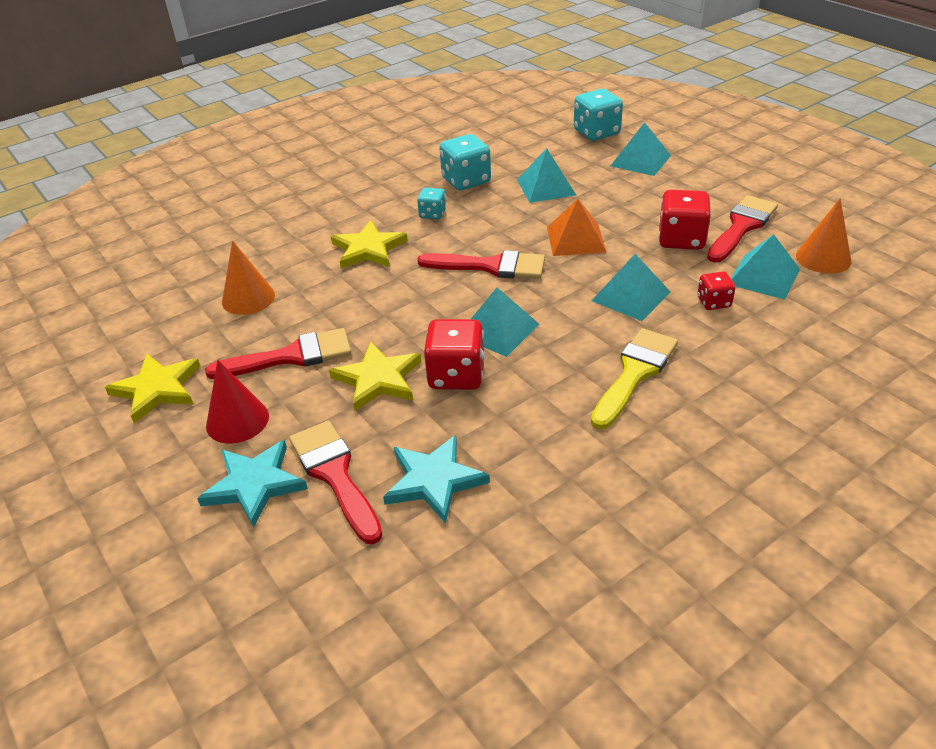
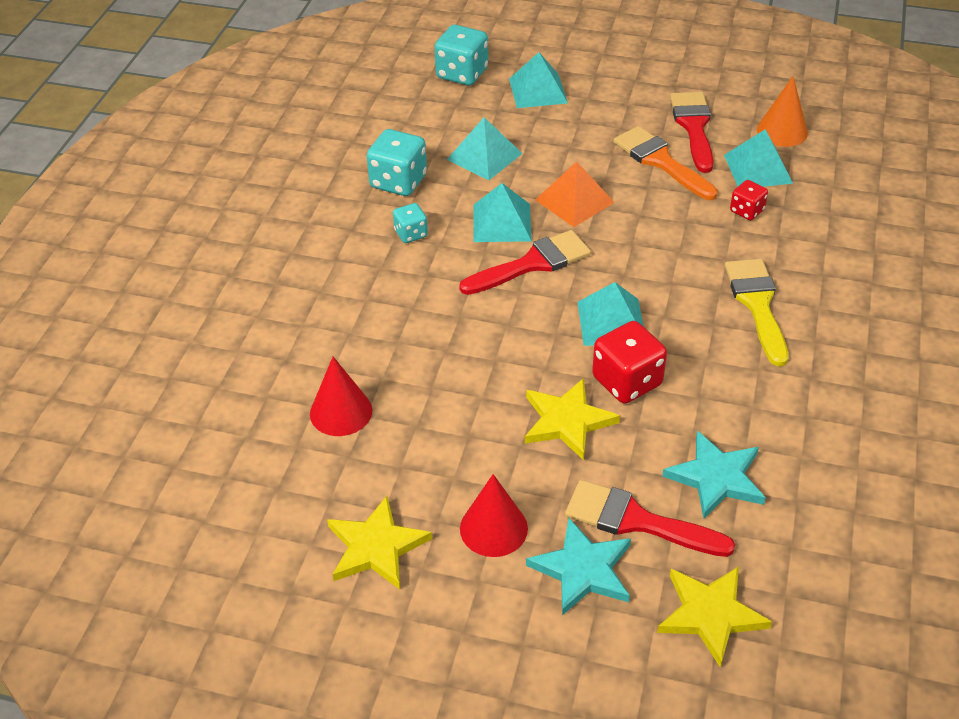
camera: 40 degrees left, 5 degrees up
(248, 298) = (341, 412): orange cone -> red cone
(291, 356) = (462, 444): red brush -> none
(368, 249) = (394, 301): yellow star -> yellow star (710, 614)
(630, 296) = (680, 236): turquoise pyramid -> turquoise pyramid (502, 222)
(681, 239) = (660, 161): red dice -> orange brush

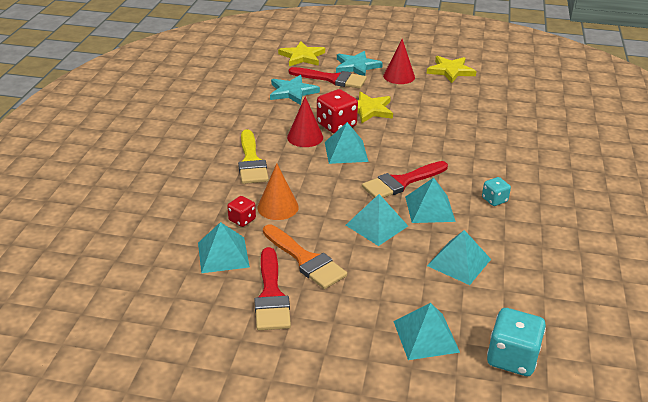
camera: 175 degrees right, 10 degrees down
(341, 412) = (491, 111): red cone -> red cone (305, 137)
(398, 182) = (522, 238): turquoise dice -> none
(574, 201) = (376, 225): orange pyramid -> turquoise pyramid
(782, 131) = (189, 292): orange cone -> orange cone (278, 207)

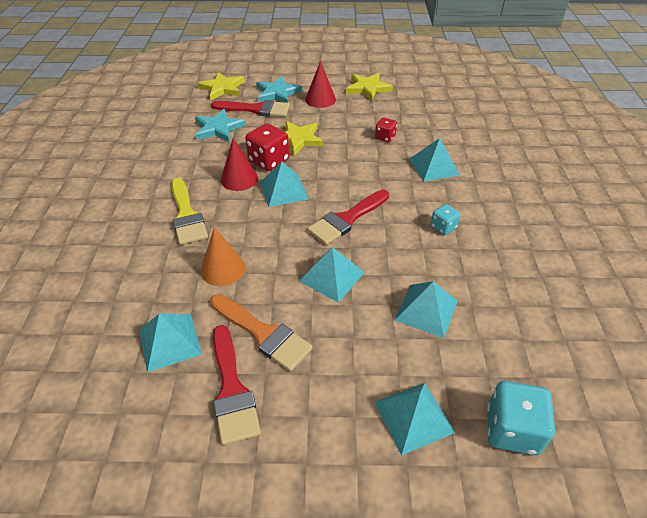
camera: 10 degrees left, 10 degrees up
(242, 220) = (186, 291): red dice -> red dice (385, 137)
(430, 208) = (382, 247): turquoise pyramid -> turquoise pyramid (434, 166)

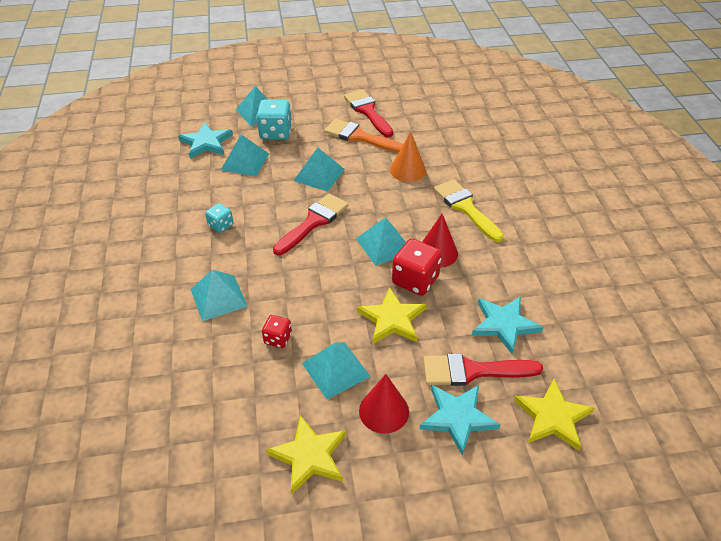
camera: 170 degrees right, 0 degrees up
(169, 342) = (419, 127): turquoise pyramid -> turquoise pyramid (336, 369)
(488, 354) = (206, 143): none -> turquoise star
(512, 430) = (202, 113): turquoise dice -> turquoise dice (275, 133)

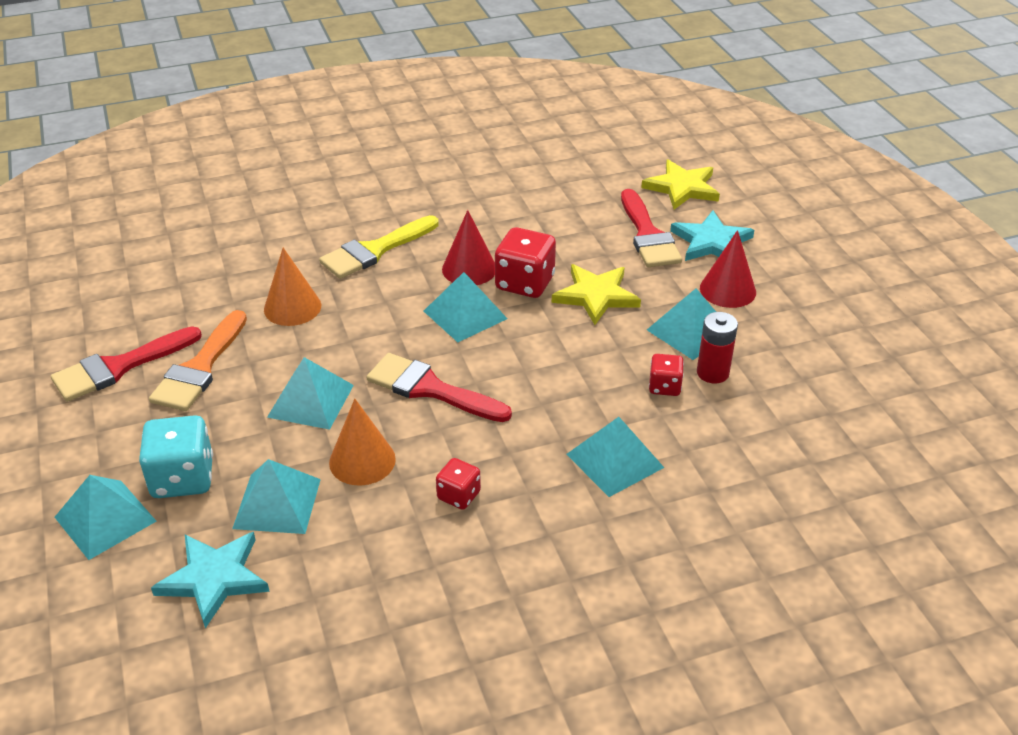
camera: 100 degrees left, 5 degrees down
(221, 225) = (459, 495): turquoise dice -> red dice
(263, 191) = (362, 460): none -> orange cone
(283, 372) = (712, 373): none -> red battery
(309, 456) = (809, 335): yellow star -> none
(504, 324) = (574, 216): turquoise star -> none

